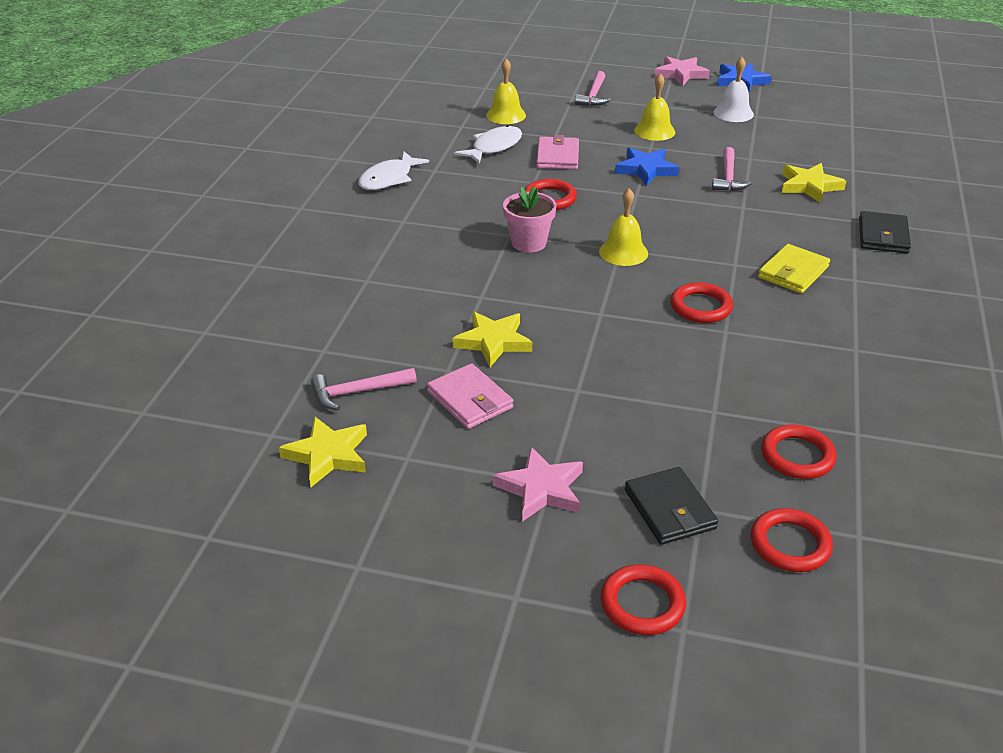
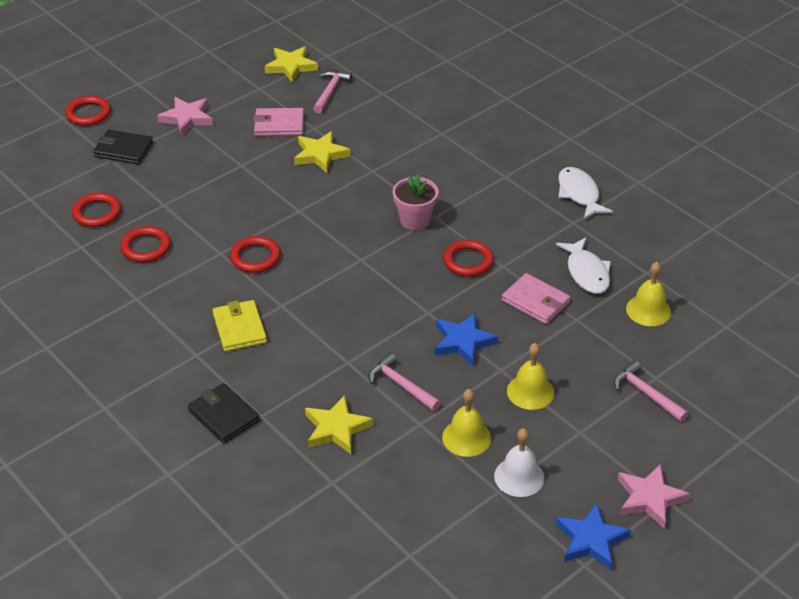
camera: 125 degrees right, 5 degrees up
(623, 252) = (355, 259): yellow bell -> yellow bell (466, 437)
(790, 544) = (56, 174): red ring -> red ring (146, 247)

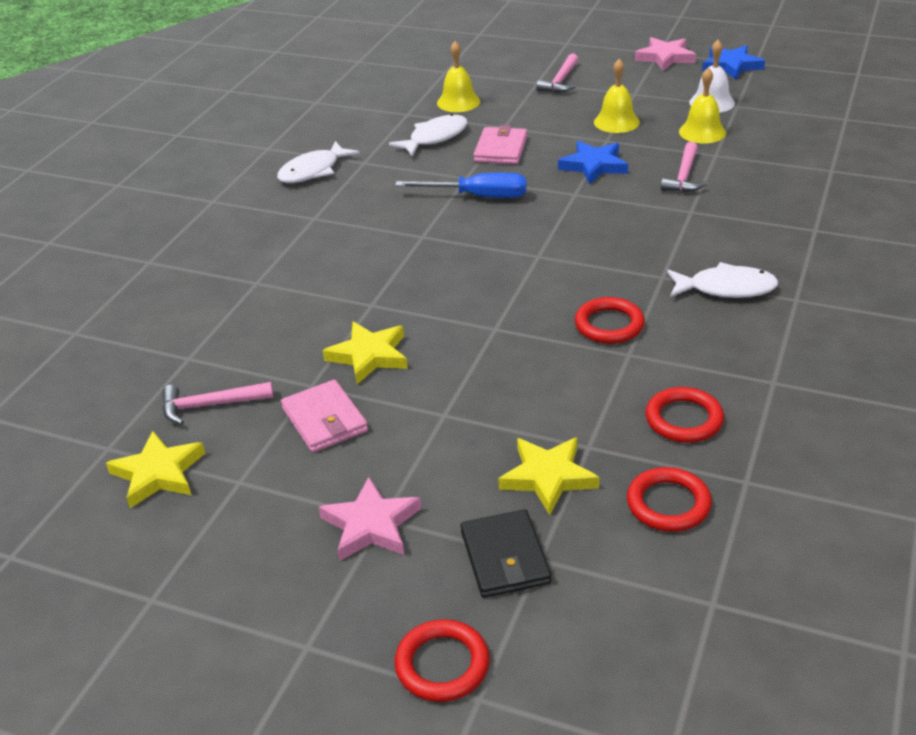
camera: 115 degrees left, 5 degrees down
(224, 415) = (844, 249): black wallet -> none
(239, 328) = (726, 288): yellow wallet -> white fish
(336, 428) = (774, 188): yellow star -> yellow star (548, 477)
(415, 220) = (440, 246): pink flower pot -> none
(468, 261) = (478, 196): red ring -> blue screwdriver

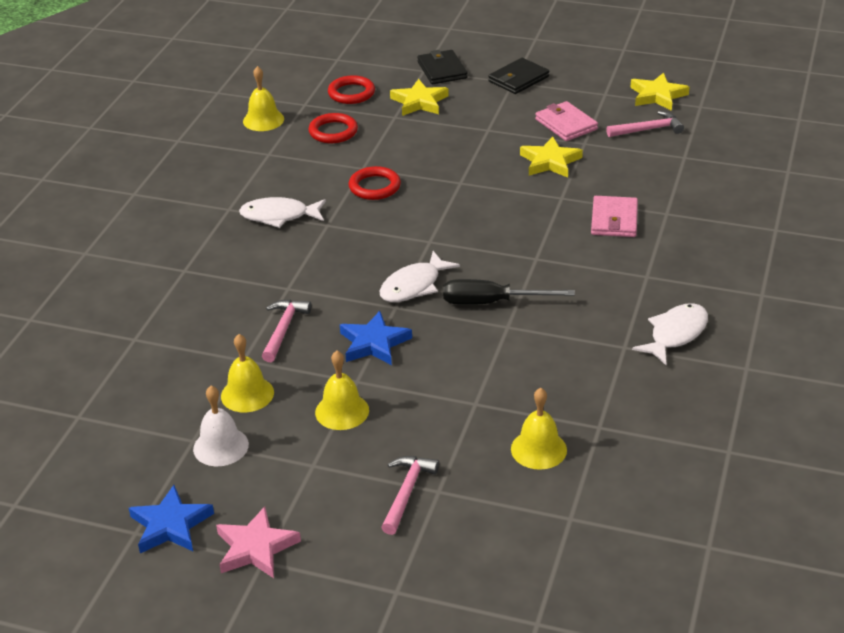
camera: 175 degrees right, 0 degrees up
(371, 525) = (518, 79): pink star -> black wallet
(435, 138) = (554, 385): white fish -> white fish (414, 286)
(442, 665) = (468, 36): red ring -> none
(478, 196) = (491, 302): blue screwdriver -> black screwdriver
(501, 149) = (475, 367): pink wallet -> pink wallet (614, 220)
(806, 448) = (263, 120): none -> yellow bell

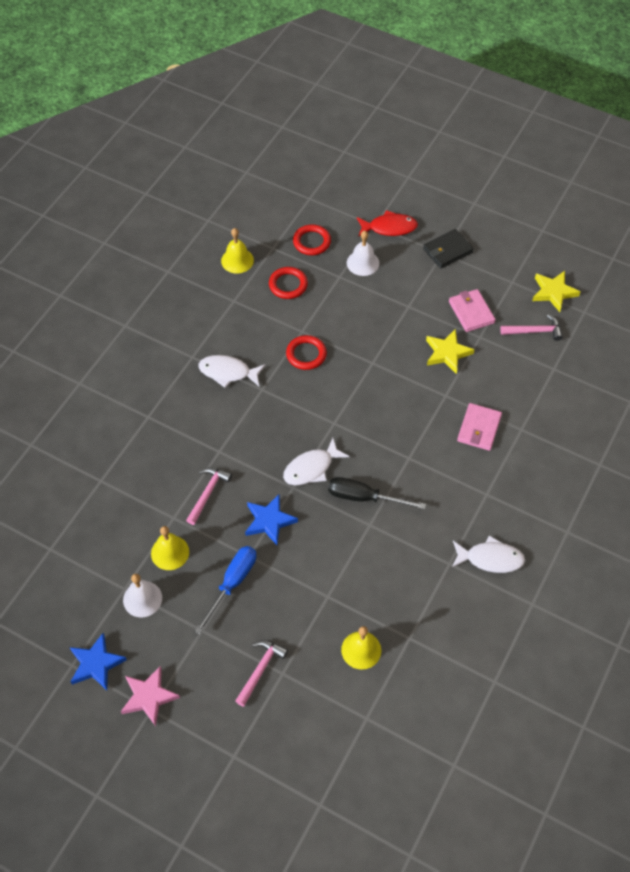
camera: 10 degrees right, 20 degrees up
(342, 411) = (232, 583): yellow bell -> blue screwdriver
(419, 102) = (363, 263): yellow star -> white bell
(442, 70) = (389, 228): black wallet -> red fish
(675, 334) = (490, 558): white fish -> white fish turned 45 degrees clockwise

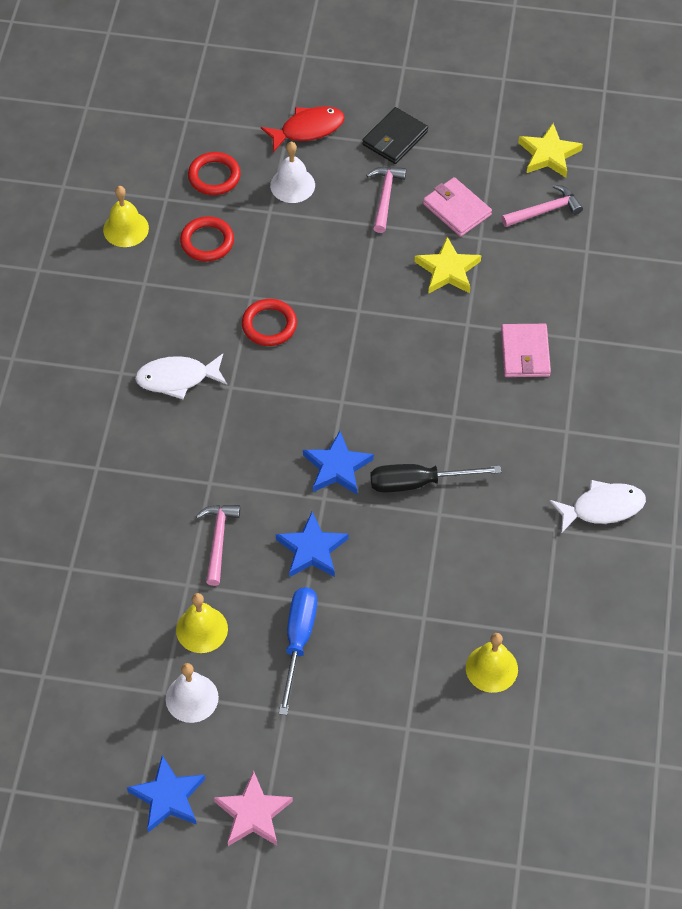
camera: 20 degrees left, 0 degrees up
(260, 670) = (378, 734): pink hammer -> pink hammer (385, 197)
(311, 468) = (337, 467): white fish -> blue star

